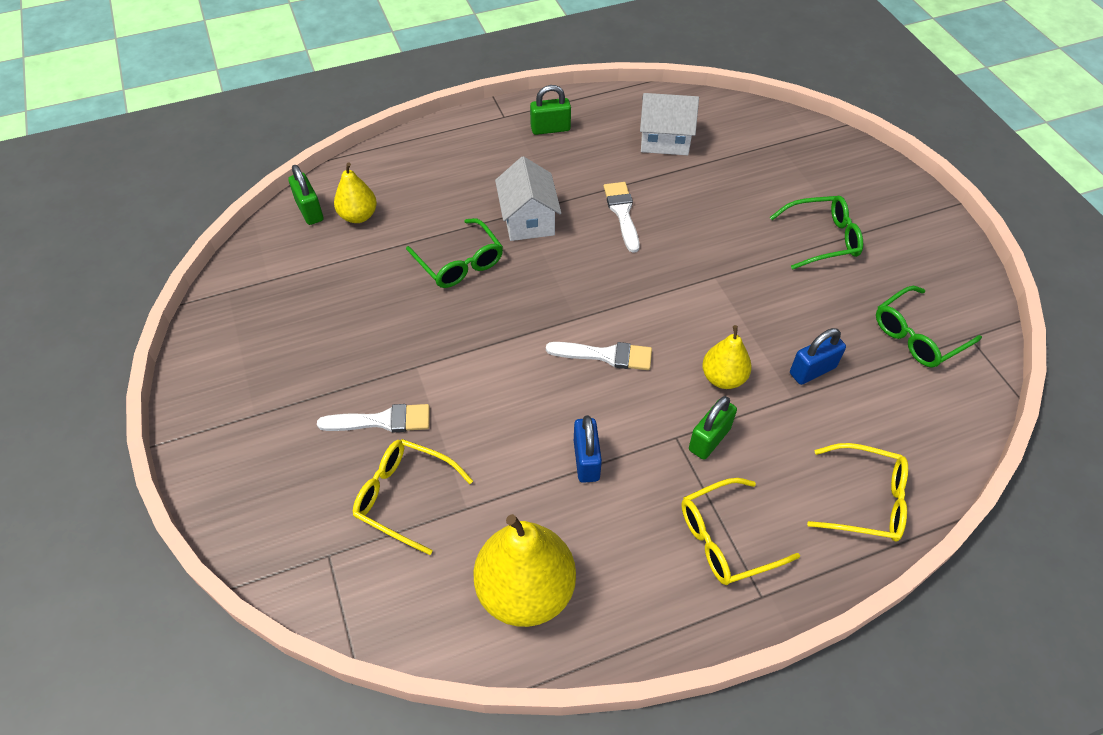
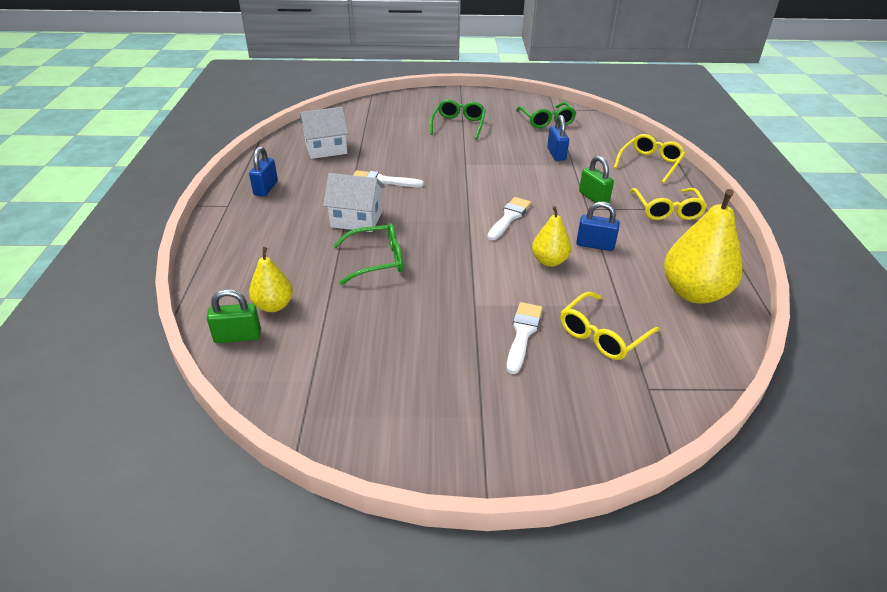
camera: 70 degrees left, 15 degrees down
(550, 129) = (266, 188): green padlock -> blue padlock
(665, 140) = (326, 149): white house -> white house turned 45 degrees clockwise
(723, 378) = (548, 181): yellow pear -> yellow pear (549, 261)

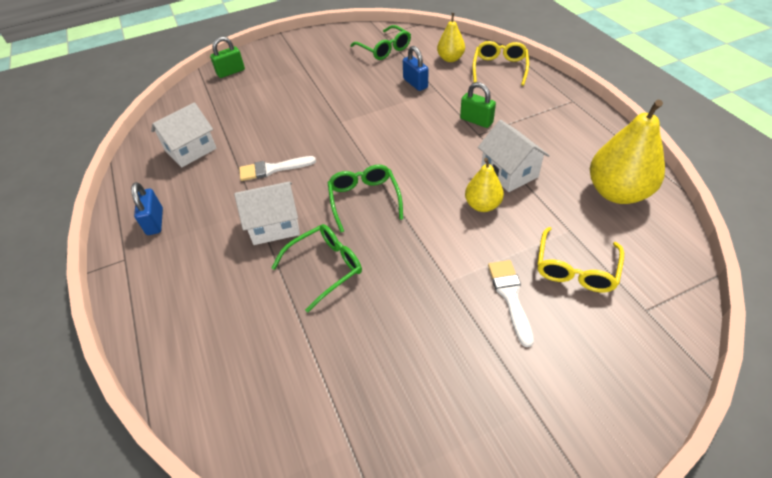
camera: 20 degrees left, 10 degrees up
(238, 336) = (239, 425): green padlock -> green padlock (231, 72)
(274, 306) = (254, 368): yellow pear -> yellow pear (450, 59)
(458, 125) = (306, 78): green glasses -> green glasses (364, 199)
(509, 217) = (418, 169): white brush -> none
(595, 245) = (509, 172): blue padlock -> white house
(667, 211) = (544, 113): yellow glasses -> none

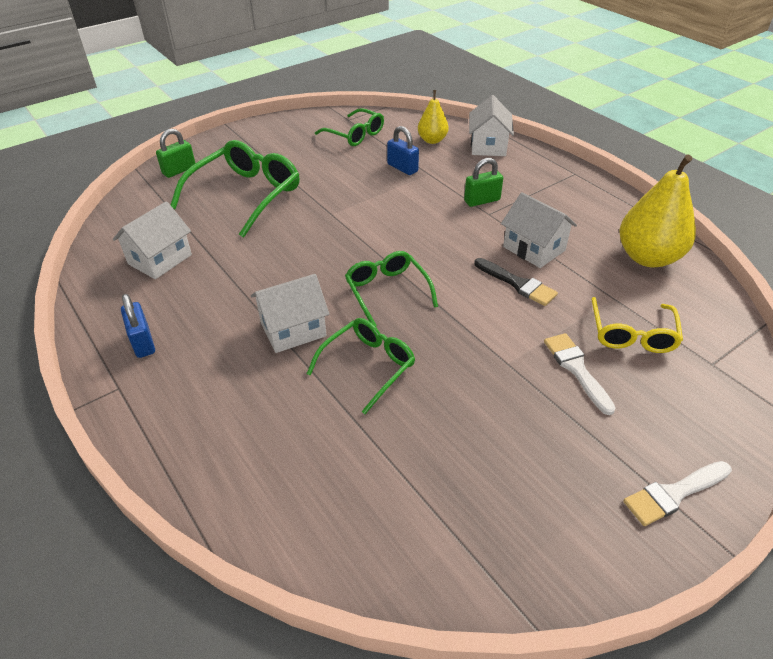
camera: 15 degrees left, 5 degrees down
(273, 169) = (269, 270): white brush -> white brush (674, 493)
(277, 98) = (246, 195): none -> green glasses
(476, 121) = (482, 200): green padlock -> green padlock turned 45 degrees counterclockwise
(482, 205) = (517, 284): yellow pear -> black brush
(499, 68) = (488, 146): yellow glasses -> white house

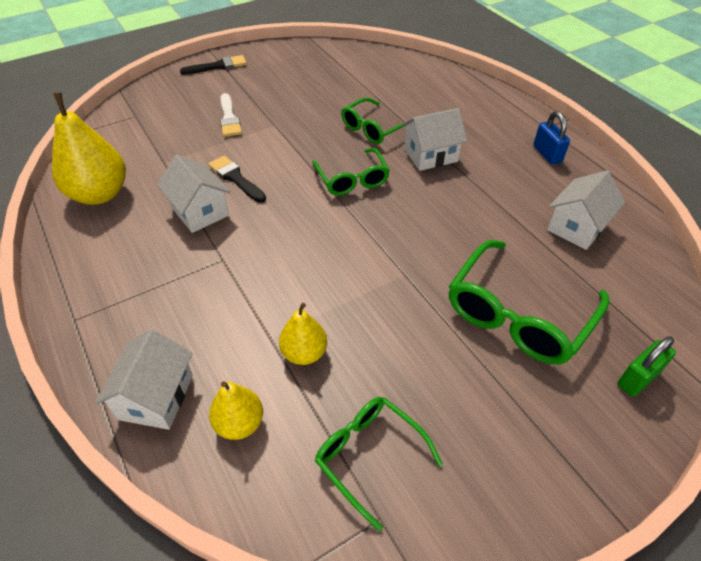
camera: 175 degrees left, 5 degrees up
(402, 168) = (304, 353): blue padlock -> yellow pear
(482, 200) = (221, 280): green padlock -> none
(632, 334) = (173, 135): yellow glasses -> none
(674, 493) = (217, 66): white brush -> black brush

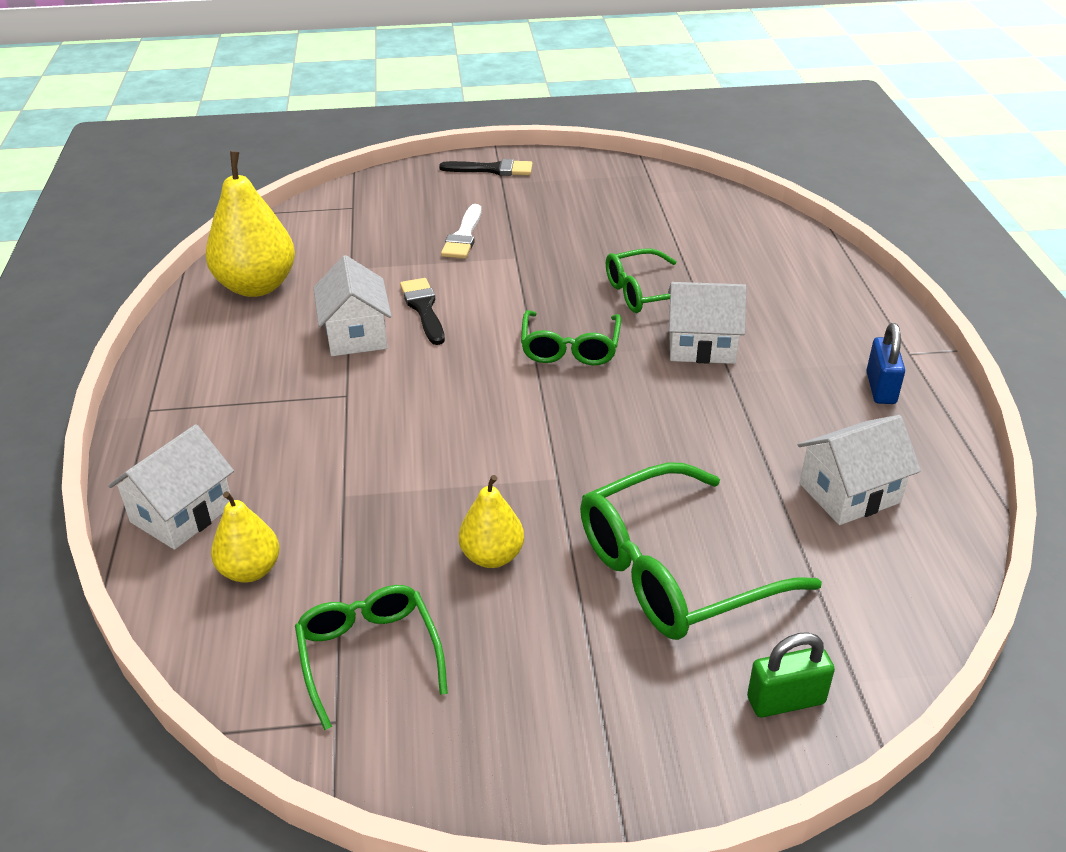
camera: 25 degrees right, 10 degrees down
(304, 353) = (371, 524): yellow pear -> yellow pear (492, 556)

